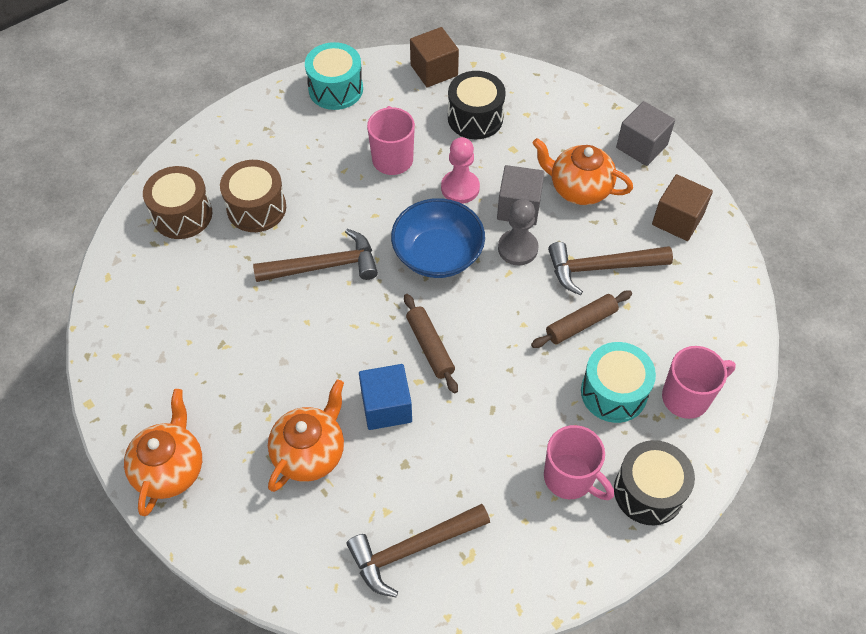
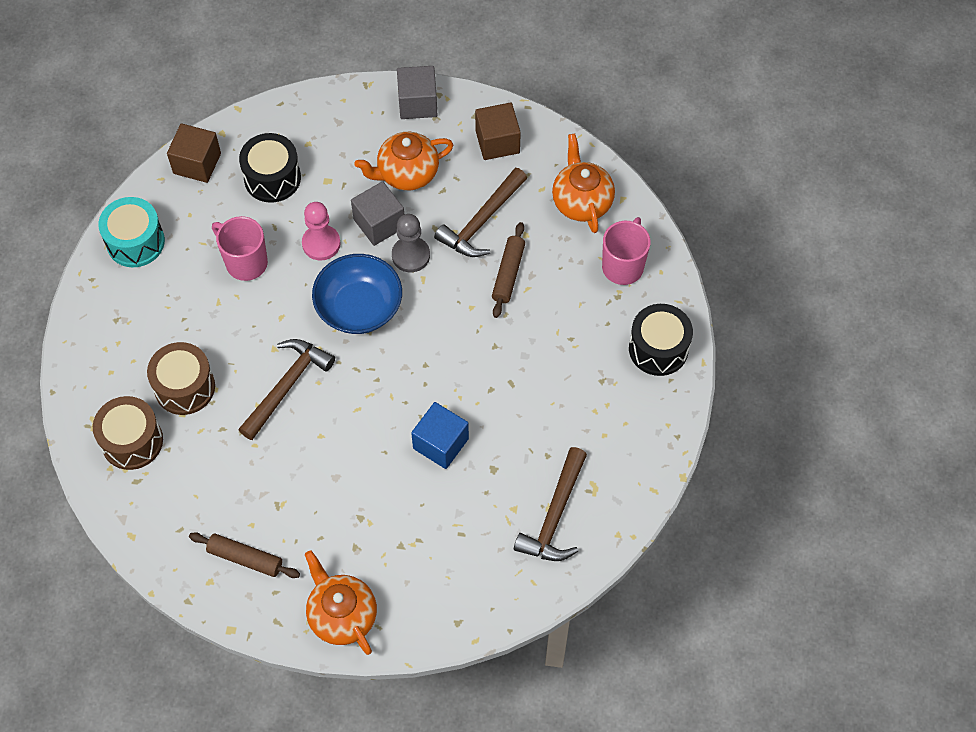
camera: 45 degrees left, 5 degrees up
(310, 453) = (424, 518): orange teapot -> orange teapot (581, 202)
(430, 347) = (425, 377): brown rolling pin -> brown rolling pin (245, 558)
(570, 478) = (604, 383): pink mug -> none
(613, 392) = (575, 303): turquoise drum -> none

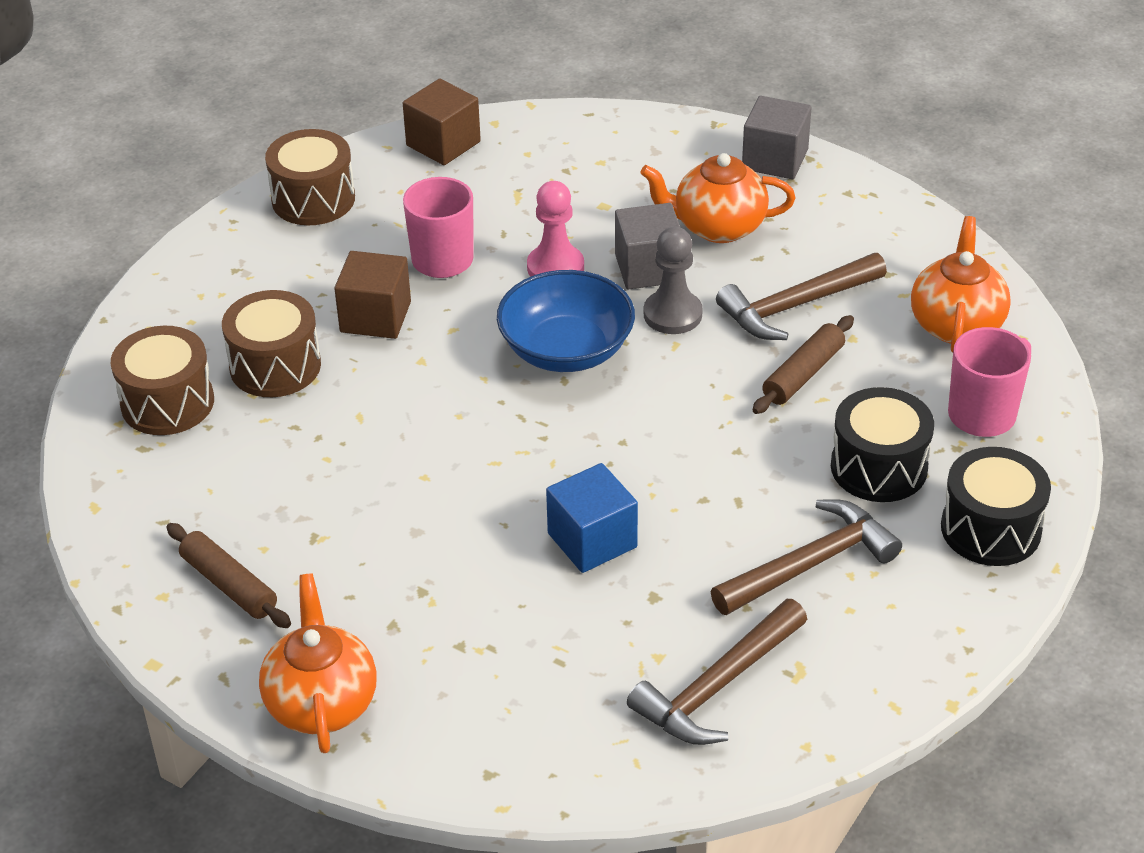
camera: 25 degrees right, 20 degrees down
(135, 242) = (313, 199): turquoise drum -> brown drum
(272, 178) = (532, 183): black drum -> black drum (879, 467)
(287, 386) = (413, 406): brown hammer -> brown hammer (810, 564)
(497, 142) = (866, 227): brown cube -> brown cube (375, 317)

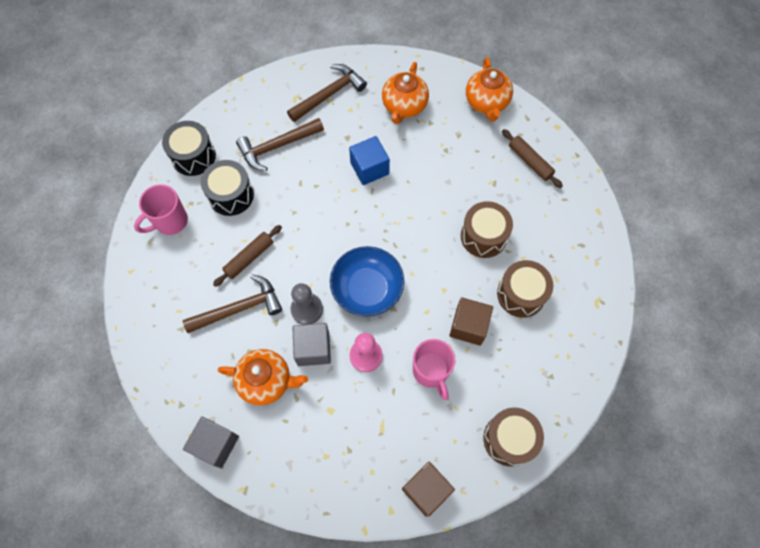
camera: 175 degrees left, 25 degrees up
(167, 403) = (574, 274): brown drum -> brown drum (483, 236)
(956, 324) = (159, 284): orange teapot -> orange teapot (404, 106)

